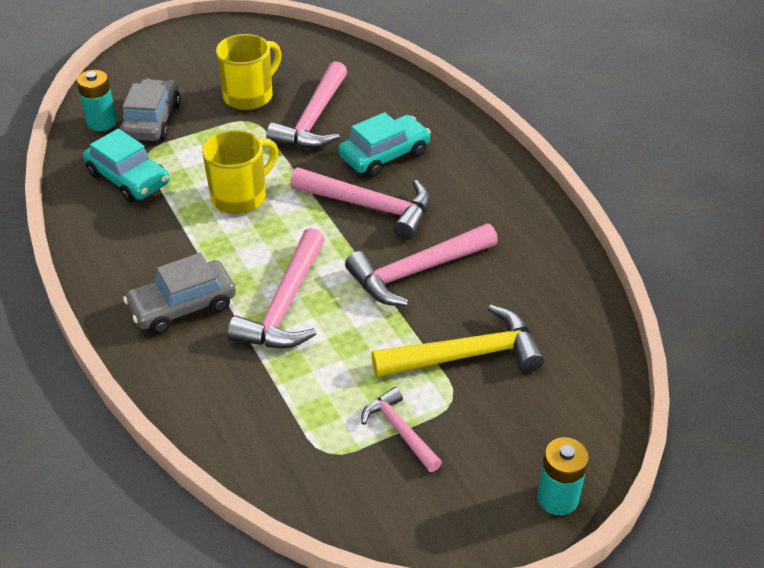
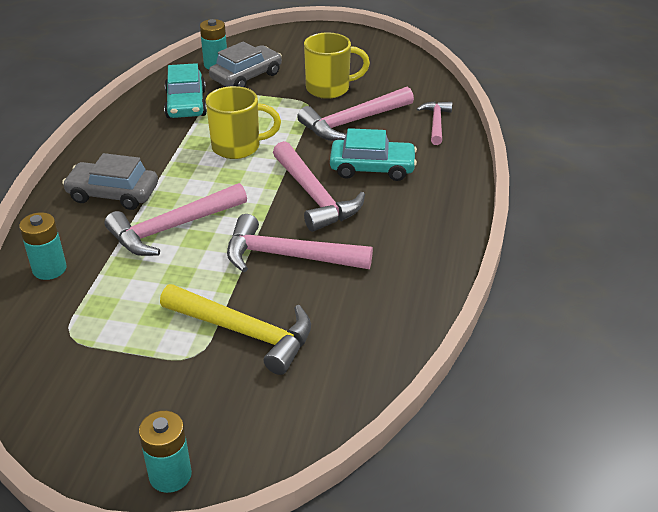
camera: 40 degrees right, 5 degrees down
(223, 410) = (49, 269): none -> turquoise battery
(399, 430) = (131, 352): pink hammer -> pink hammer (436, 123)

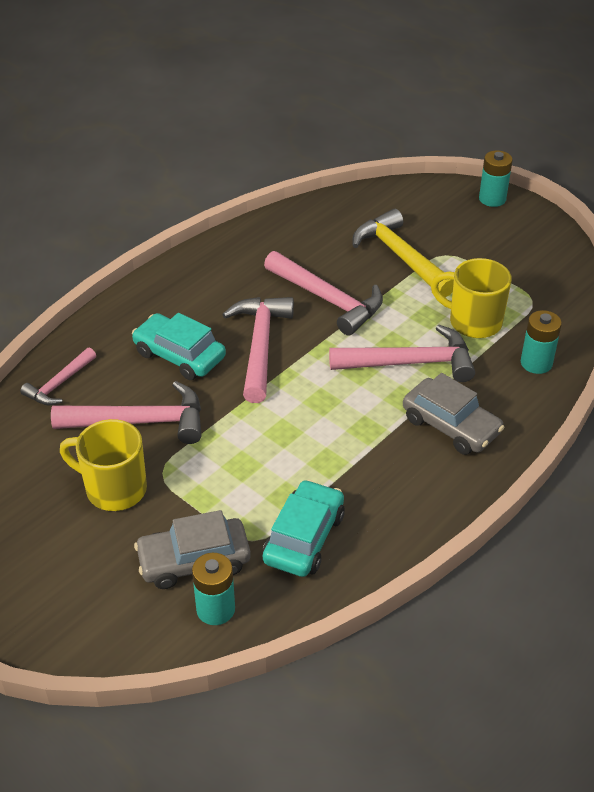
camera: 150 degrees left, 5 degrees up
(238, 147) = (288, 437): yellow mug -> yellow mug (473, 322)

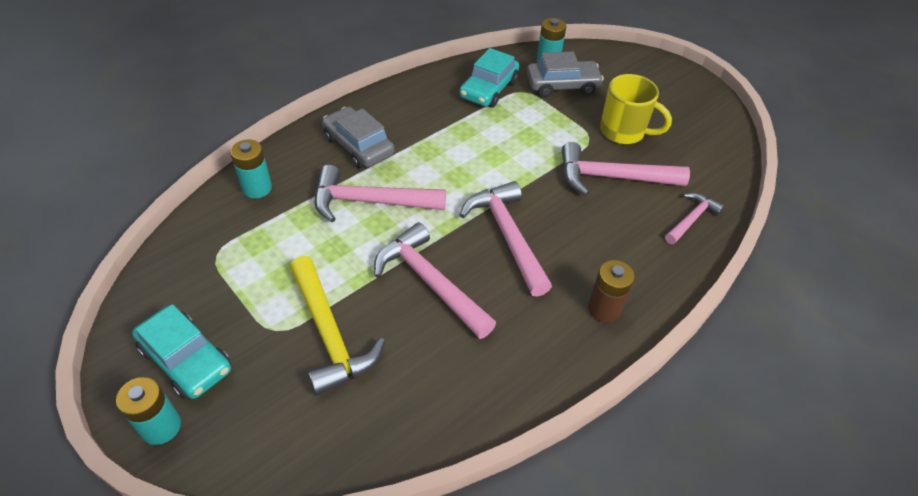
camera: 175 degrees left, 5 degrees up
(167, 296) = (604, 309): none -> brown battery
(179, 355) = (584, 235): turquoise car -> turquoise car (186, 359)
(260, 346) = (507, 236): pink hammer -> pink hammer turned 150 degrees clockwise
(473, 322) = (291, 237): yellow mug -> none

